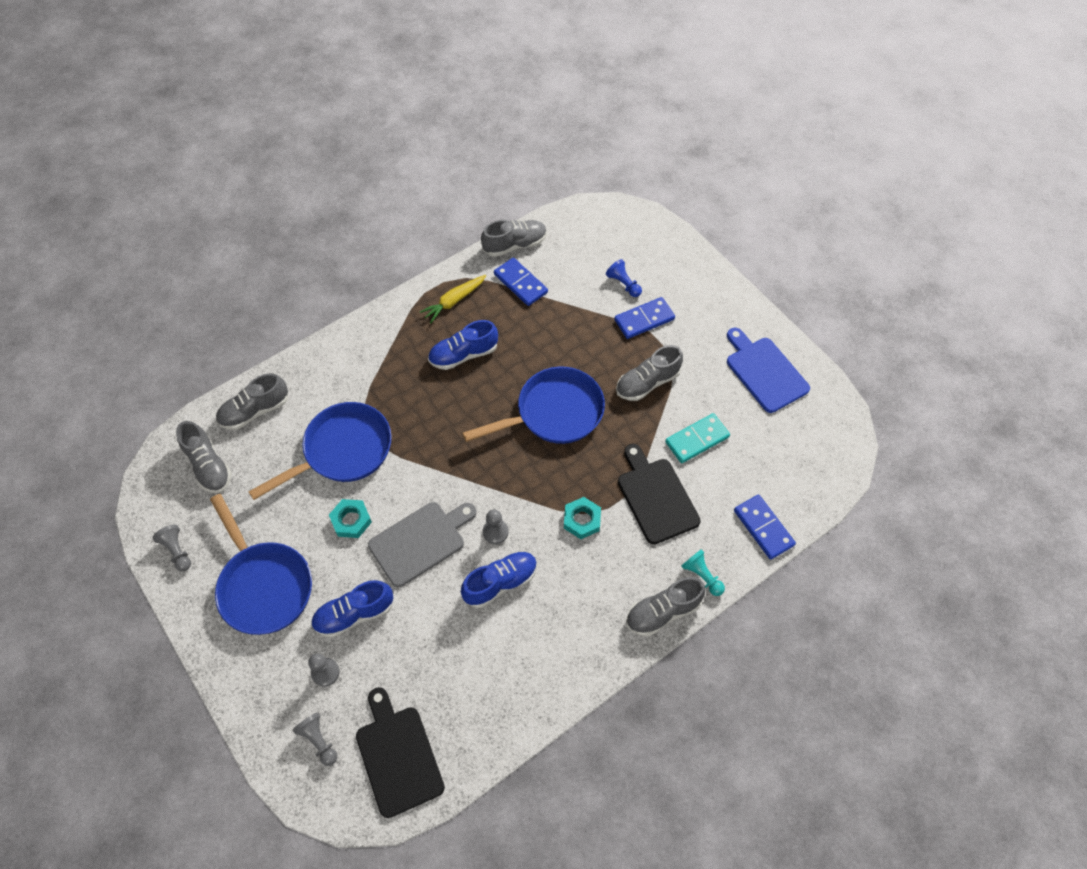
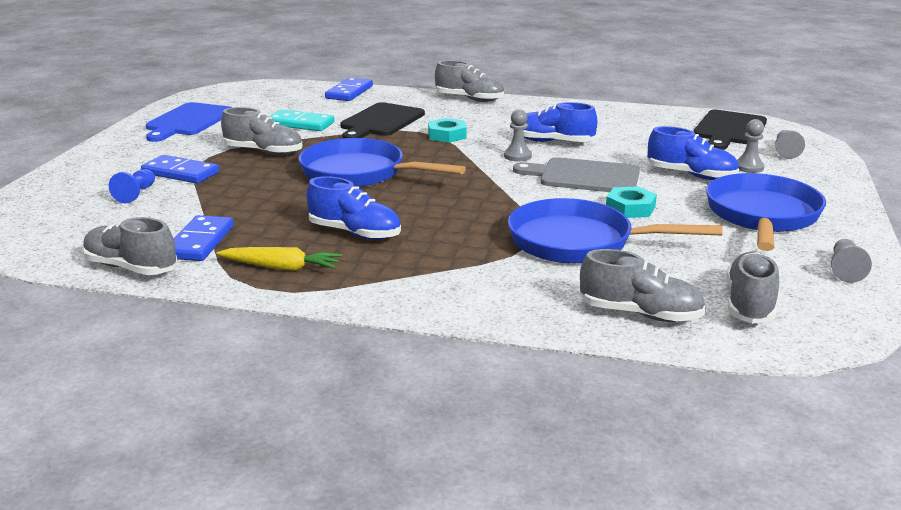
camera: 130 degrees left, 35 degrees down
(702, 576) = (421, 97): turquoise pawn -> none

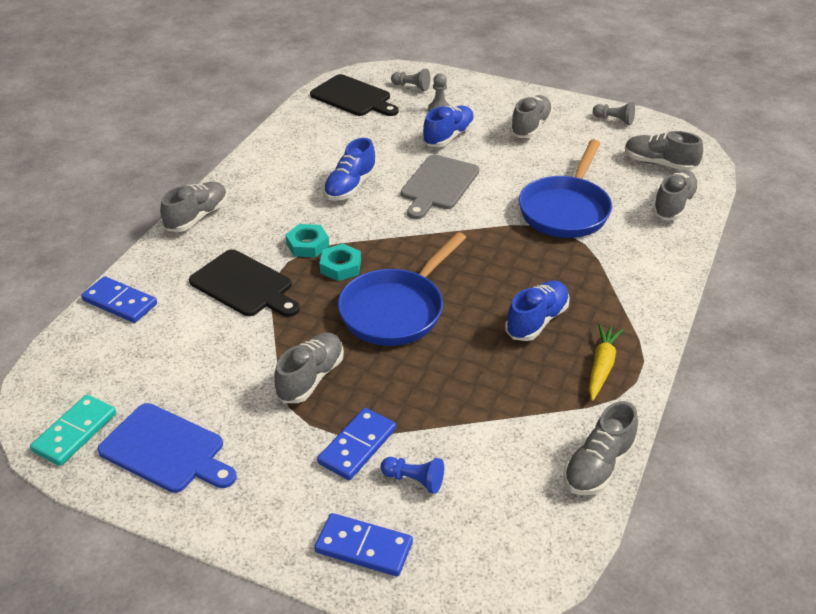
camera: 80 degrees left, 15 degrees up
(200, 242) = (545, 421): blue domino -> blue domino (363, 547)
(300, 124) = (224, 347): turquoise domino -> turquoise domino (75, 432)
(517, 156) = (380, 211): grey pawn -> none
(630, 208) = (507, 176): turquoise nut -> turquoise nut (340, 266)
(762, 216) = (530, 127): blue pan -> grey shoe

